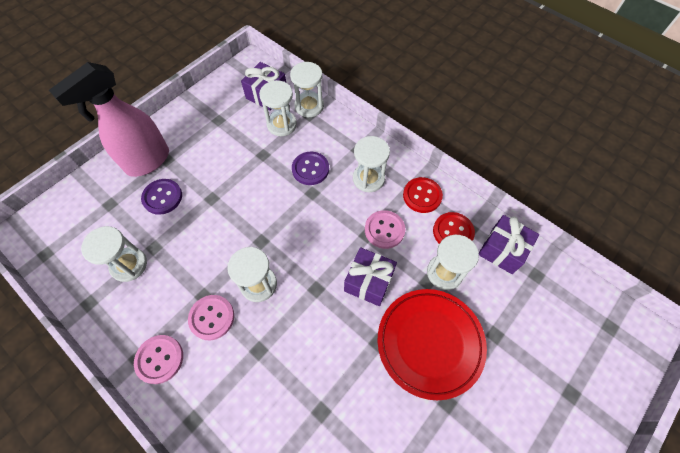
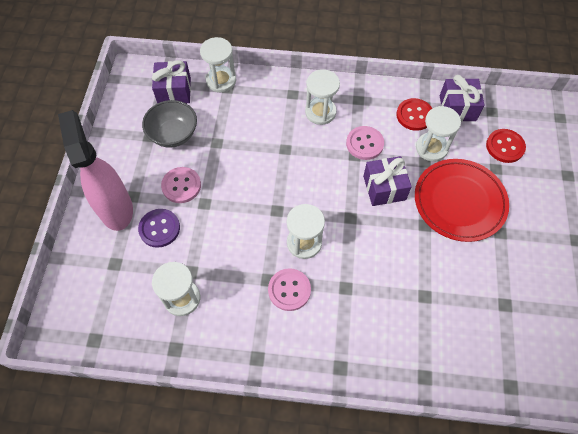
camera: 35 degrees left, 0 degrees up
(147, 162) = (116, 208): pink spray bottle -> pink spray bottle turned 150 degrees clockwise
(159, 359) = (276, 346): pink button -> pink button (181, 186)
(236, 129) = (173, 134): none -> grey bowl
(282, 124) = (211, 109): white hourglass -> none
(310, 169) = (267, 131): purple button -> none
(422, 196) = (371, 102): red button -> red button (505, 146)

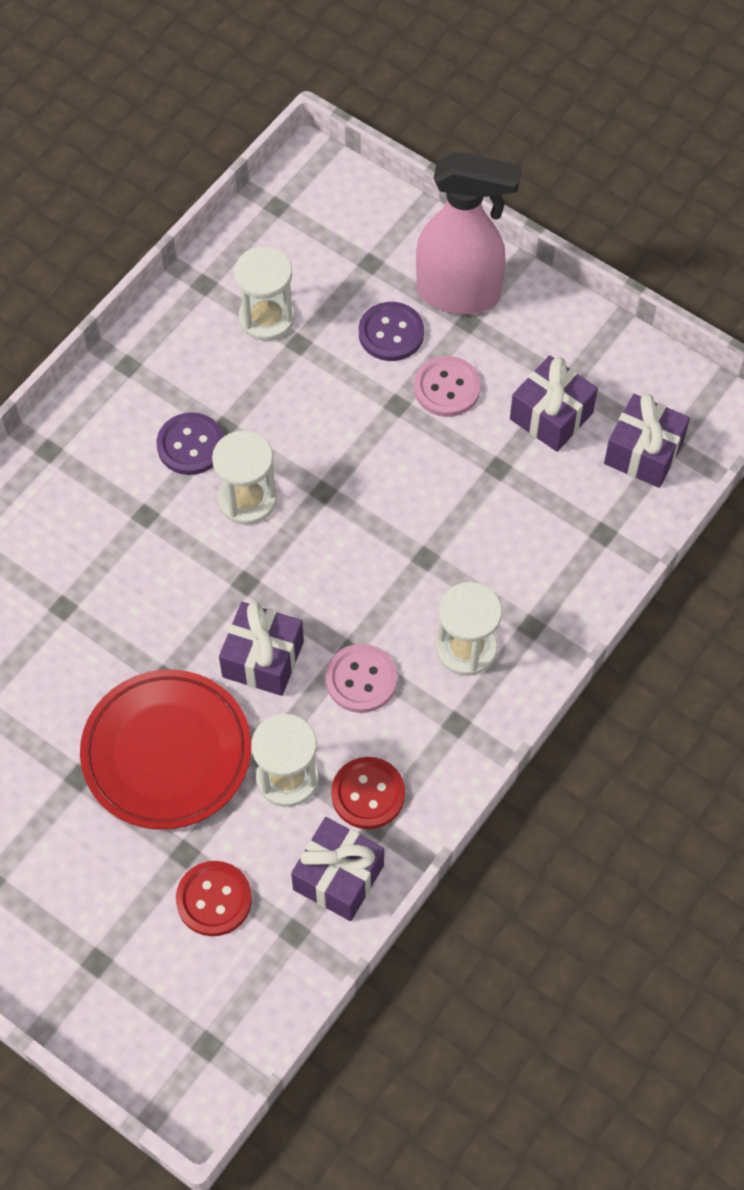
camera: 120 degrees right, 0 degrees up
(173, 134) = (551, 416): grey bowl -> purple gift
(221, 80) = (626, 531): white hourglass -> none
(289, 290) = (191, 445): pink button -> purple button

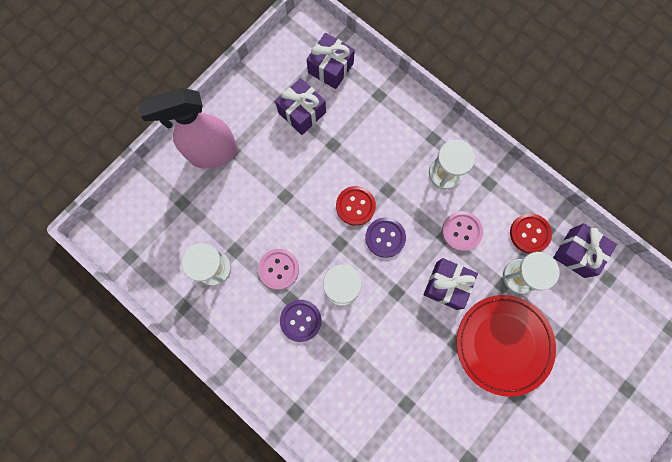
camera: 85 degrees left, 15 degrees up
(214, 899) = (590, 321): red button -> red button (355, 206)
(391, 333) = (235, 195): purple button -> purple button (385, 237)
(447, 388) = (277, 167): pink button -> pink button (278, 269)
(459, 294) = (212, 153): pink spray bottle -> pink spray bottle turned 120 degrees counterclockwise

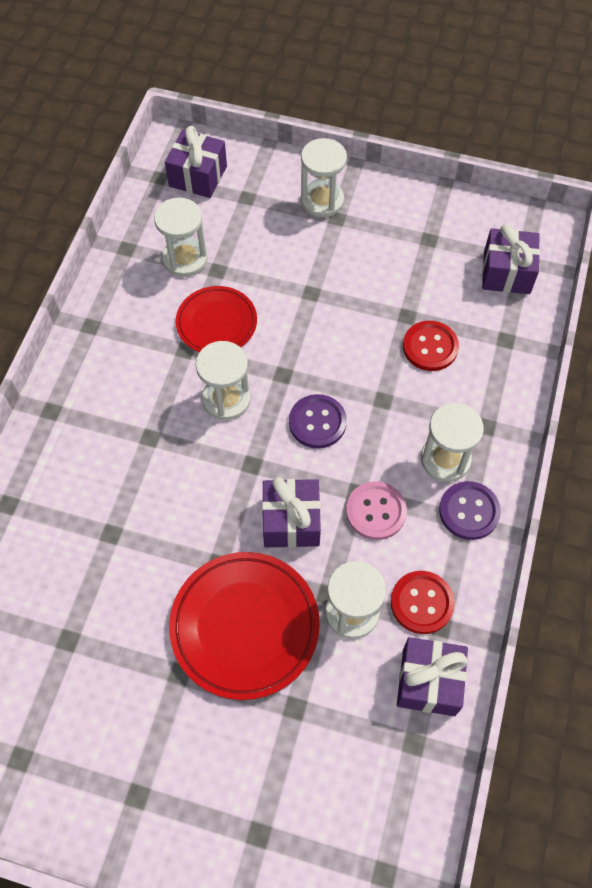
camera: 65 degrees right, 15 degrees down
(212, 153) = (322, 200): pink spray bottle -> white hourglass
(278, 269) = (216, 323): pink button -> red plate
(300, 320) = (164, 371): purple button -> purple button (469, 511)
(302, 112) = (428, 267): purple gift -> purple gift (198, 176)
(355, 206) = (340, 372): red button -> red button (430, 347)

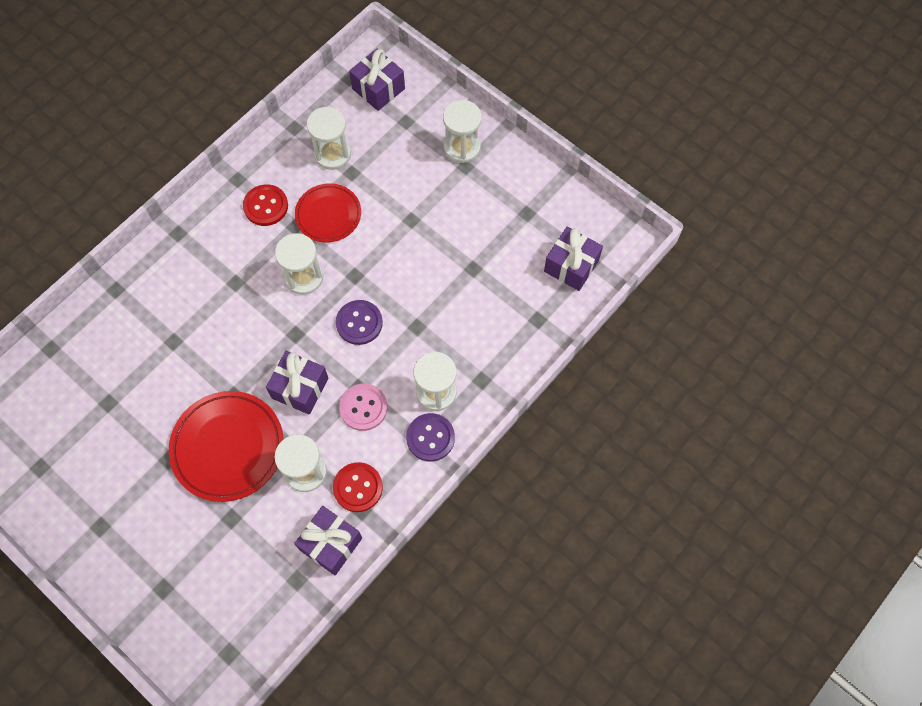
camera: 25 degrees right, 5 degrees up
(430, 347) = (476, 301): red button -> red button (266, 206)

